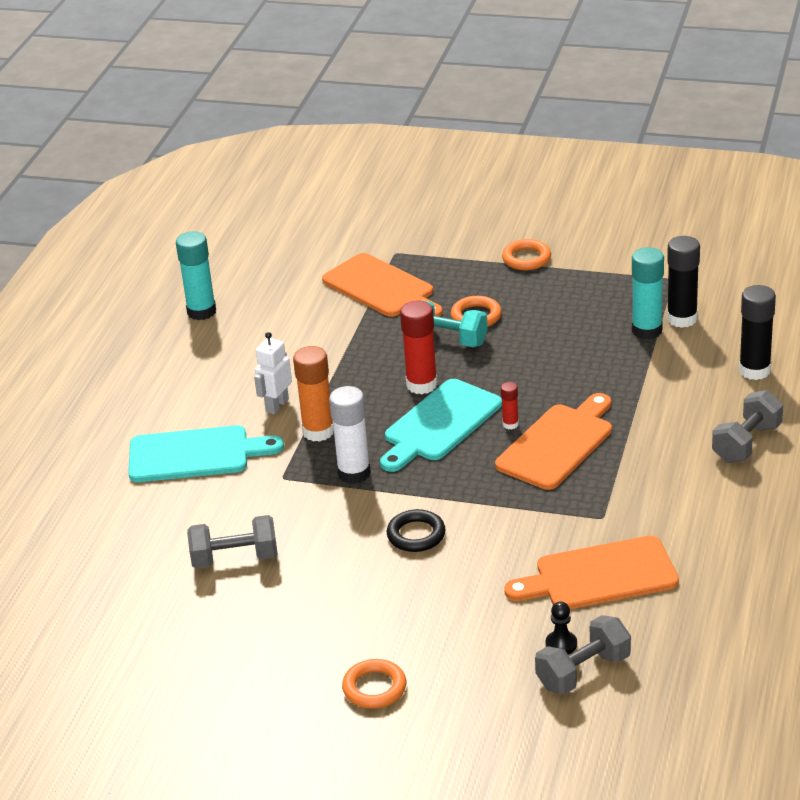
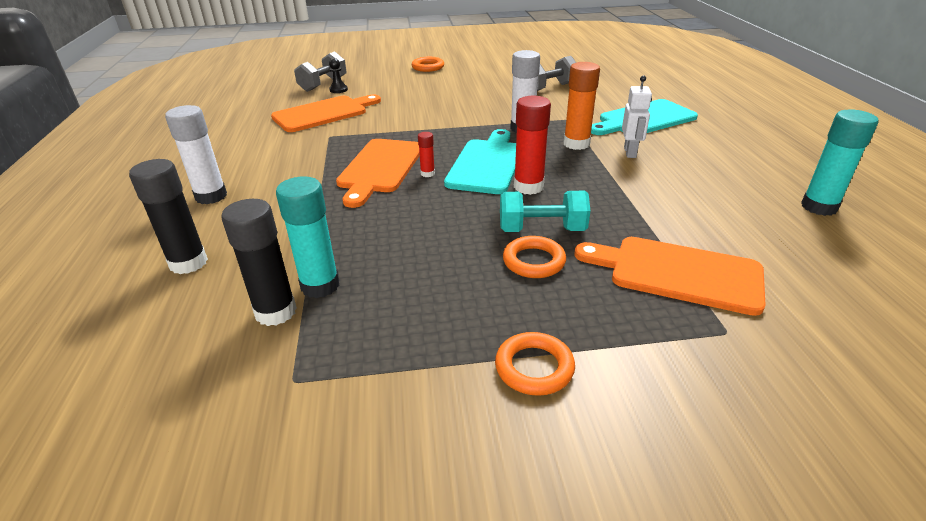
camera: 155 degrees right, 0 degrees up
(416, 535) = (452, 111): black ring -> none
(746, 443) = (211, 196): grey dumbbell -> white glue stick

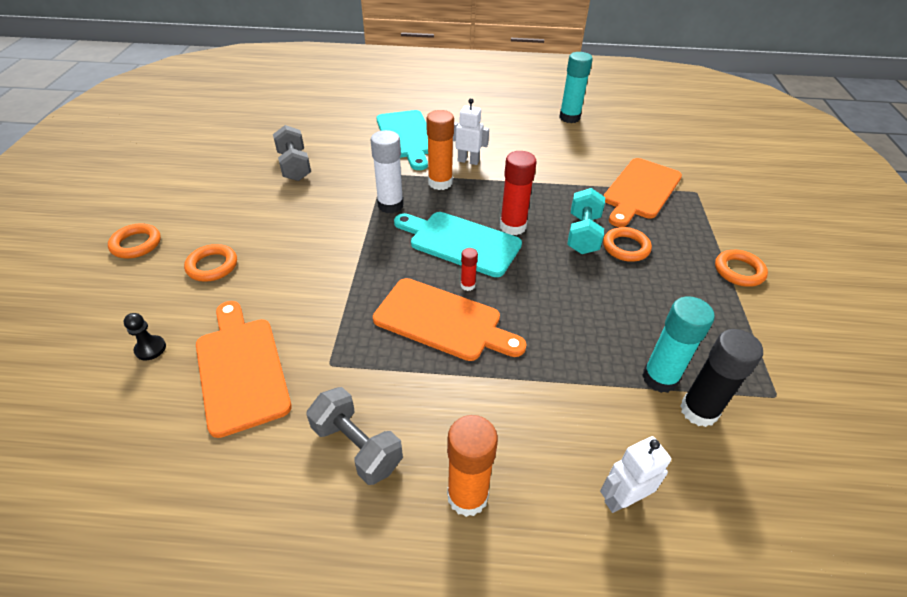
camera: 80 degrees left, 10 degrees up
(188, 263) = (622, 499): black glue stick -> white robot
(211, 196) = (467, 496): white glue stick -> orange glue stick
(323, 84) = (107, 368): grey dumbbell -> grey dumbbell (357, 446)
(415, 88) = (212, 266): none -> orange ring

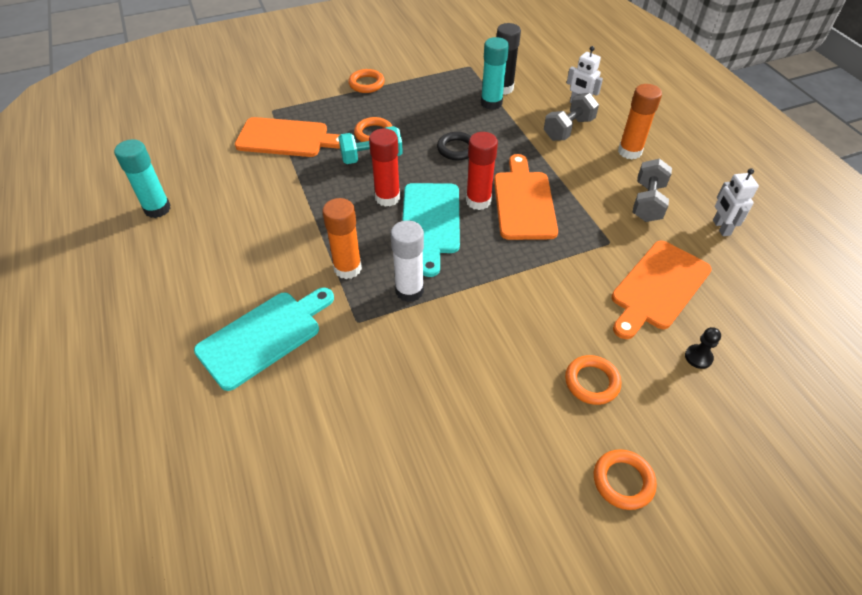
camera: 115 degrees left, 5 degrees up
(294, 166) = (390, 419): grey dumbbell -> grey dumbbell (568, 129)
(468, 161) = (293, 261): white robot -> white robot (721, 228)
(468, 285) = (478, 201): red glue stick -> red glue stick, size x2.00
(567, 302) = (457, 149): none -> black ring

